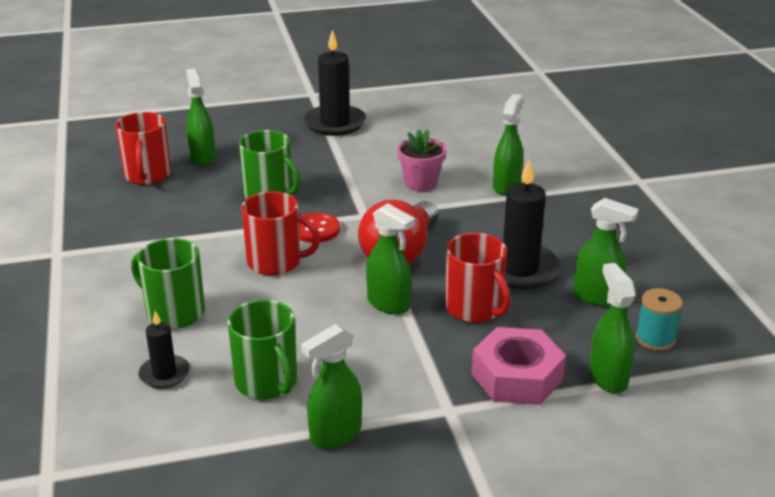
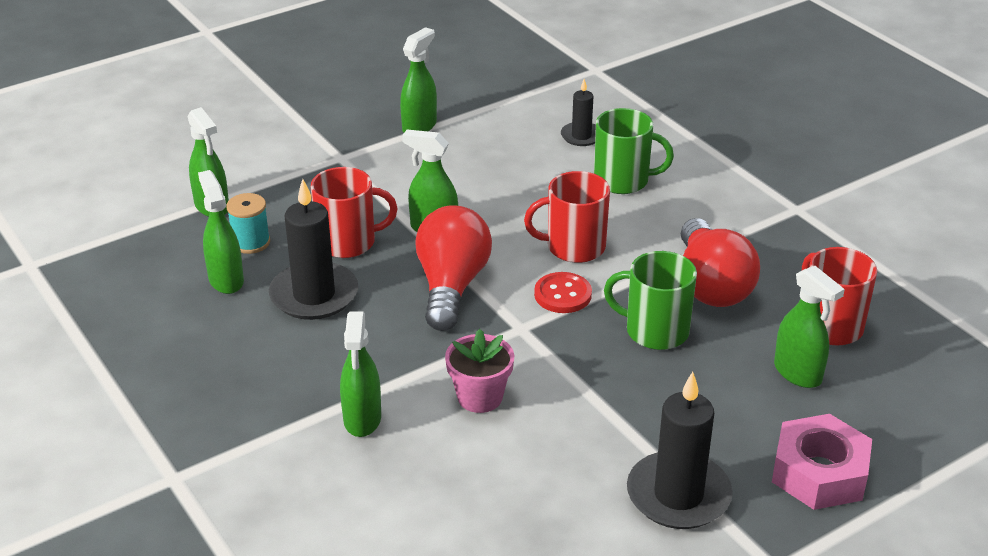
camera: 160 degrees right, 5 degrees up
(197, 214) = (711, 285): none -> red light bulb
(267, 382) = (496, 147): green mug -> none
(474, 308) = (348, 242): red mug -> red mug turned 135 degrees clockwise
(517, 377) = (292, 191): pink nut -> pink nut (819, 473)
(597, 297) = (226, 280): green spray bottle -> green spray bottle turned 60 degrees clockwise
(655, 339) = (167, 249): turquoise spool -> turquoise spool (251, 242)

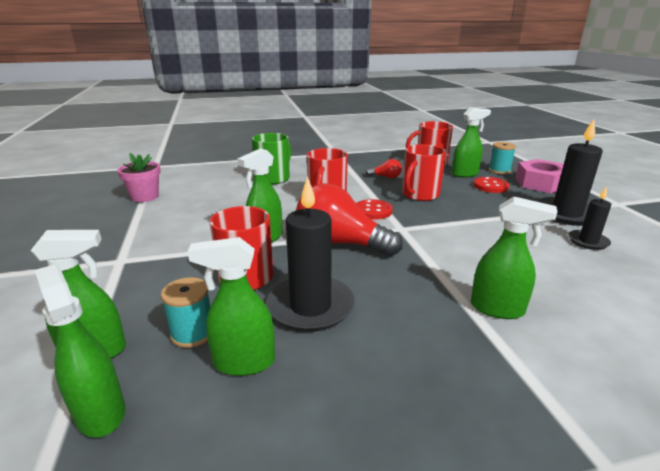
camera: 70 degrees left, 10 degrees down
(419, 126) = (128, 222): green spray bottle -> green spray bottle (100, 412)
(480, 397) = (473, 254): pink flower pot -> pink flower pot (145, 197)
(581, 136) = (216, 180): black candle -> black candle (588, 241)
(655, 331) = (420, 195): green mug -> red mug
(711, 285) = (386, 177): red light bulb -> red light bulb, size x0.45
(754, 407) = (490, 186): none -> red button
(856, 417) = (499, 170): none -> turquoise spool

